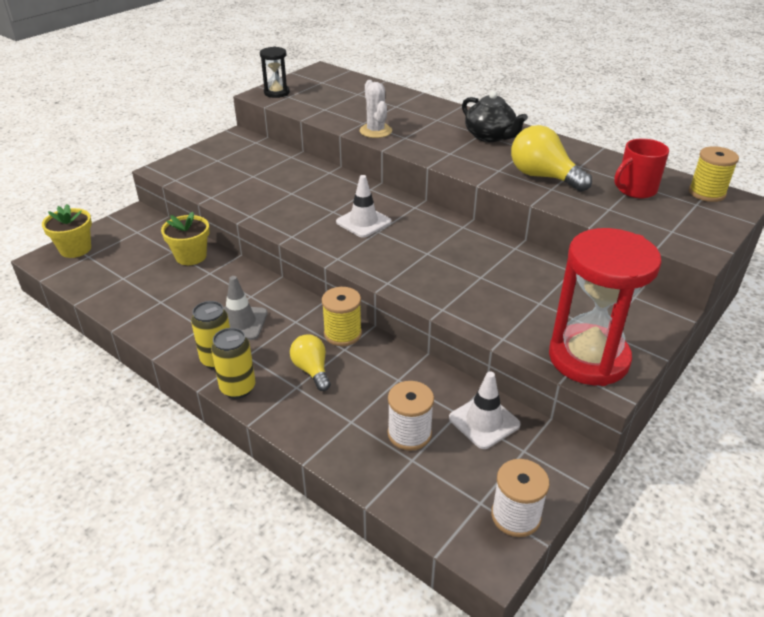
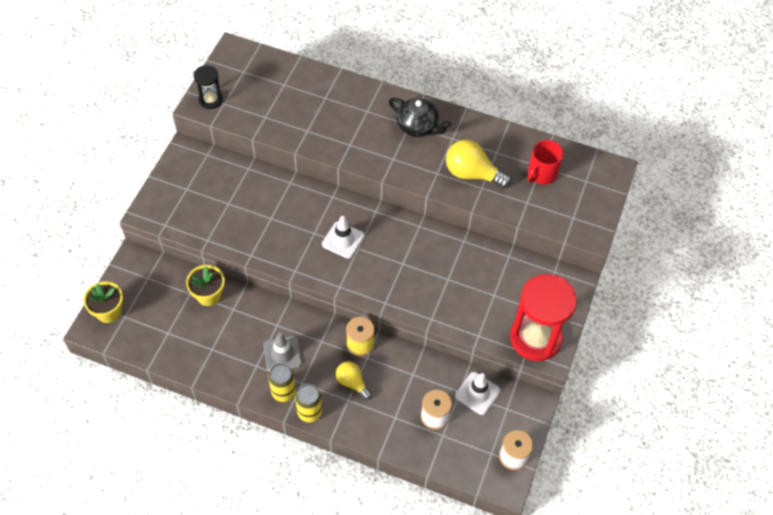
camera: 20 degrees left, 20 degrees up
(375, 131) = (322, 141): white cactus -> none
(706, 193) = (591, 165): yellow spool -> none

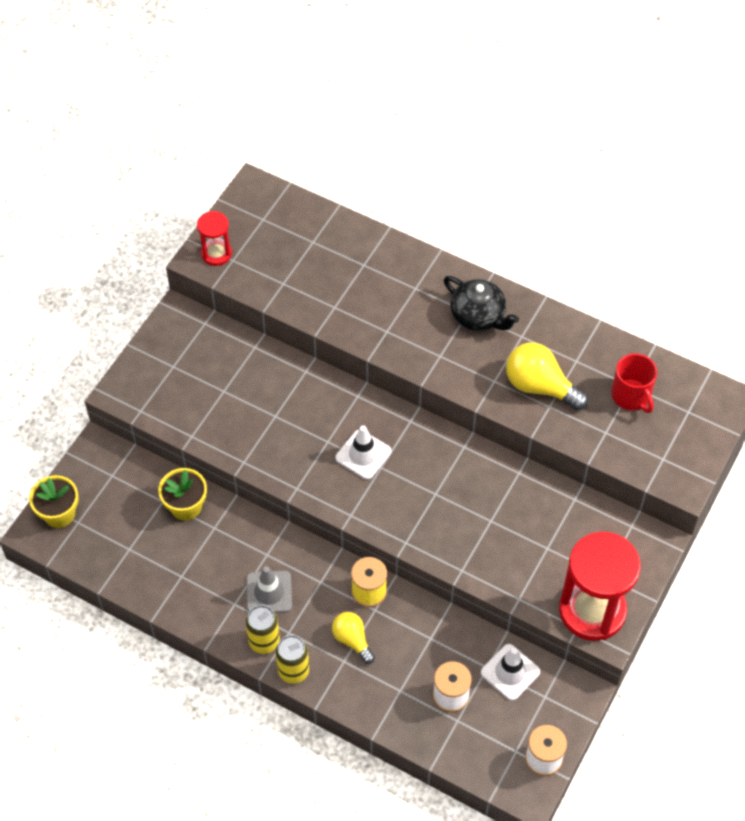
camera: 10 degrees right, 0 degrees up
(210, 100) = (216, 253): black hourglass -> red hourglass
(541, 174) = (631, 396): red mug -> red mug turned 75 degrees counterclockwise

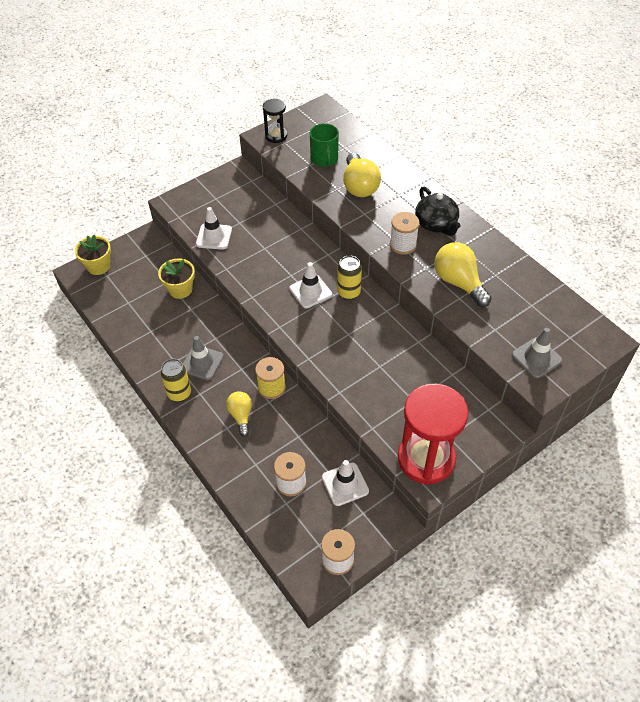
camera: 25 degrees right, 5 degrees down
(203, 423) = (214, 237): none -> white traffic cone
(216, 253) = (276, 136): red hourglass -> black hourglass
(293, 671) = (187, 420): yellow can -> yellow can (348, 292)
(297, 268) = (324, 159): none -> green mug
(361, 293) = (359, 186): none -> yellow light bulb
(453, 359) = (403, 245): none -> white spool
(631, 396) = (528, 311): red mug -> none
(664, 450) = (536, 358): none -> grey traffic cone

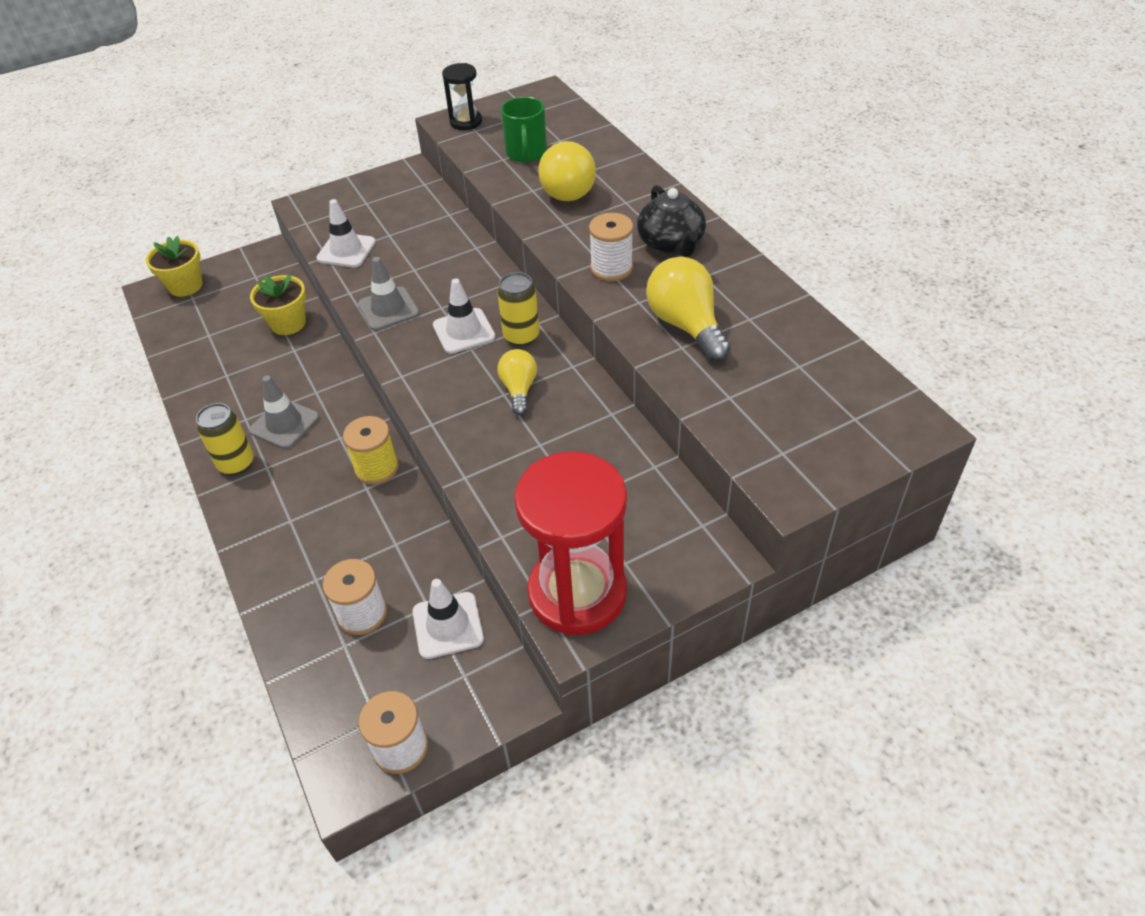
camera: 10 degrees right, 5 degrees down
(241, 416) = (317, 505): yellow light bulb -> yellow light bulb (519, 389)
(536, 358) = (790, 444): grey traffic cone -> grey traffic cone (388, 309)

